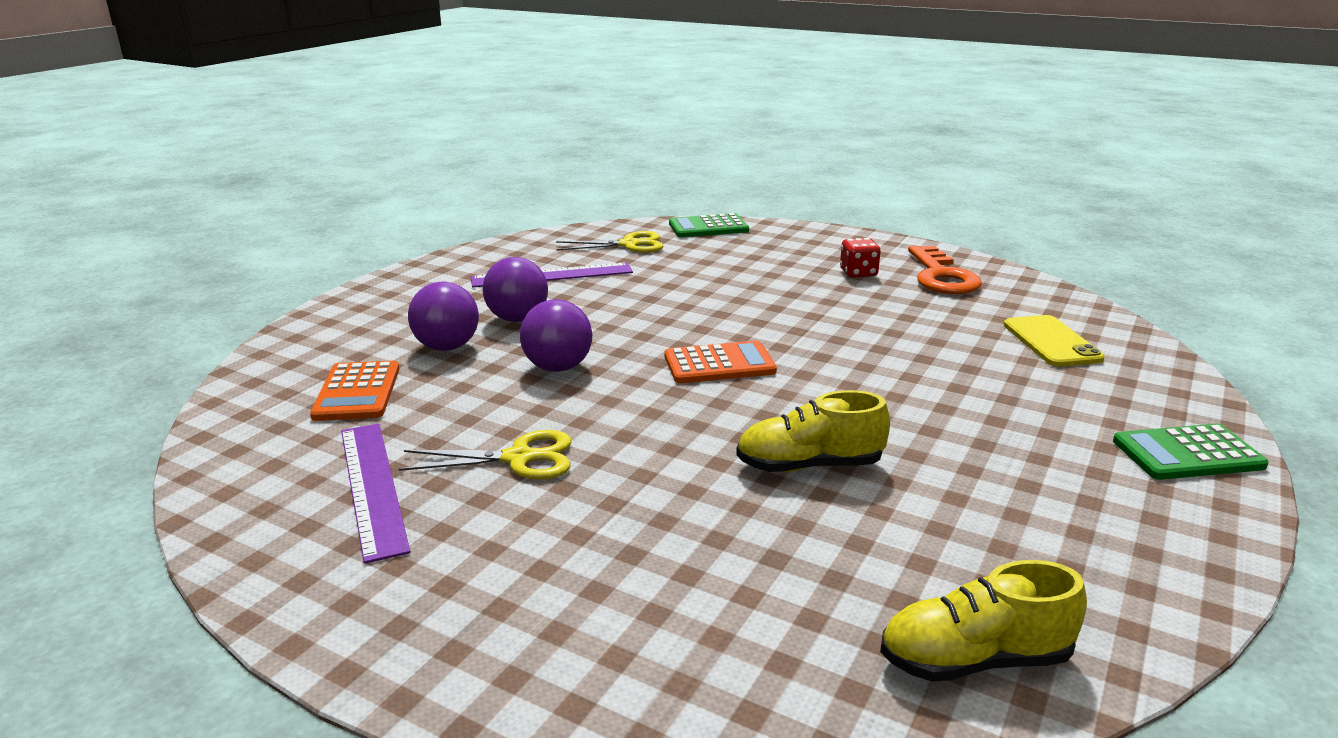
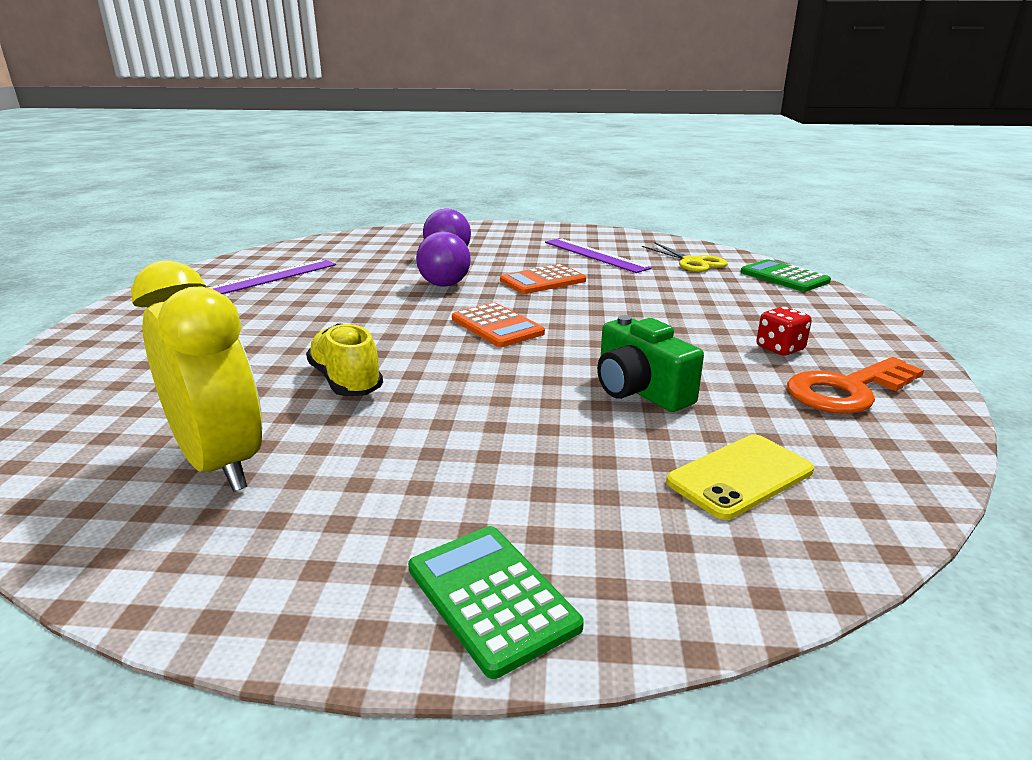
camera: 65 degrees right, 0 degrees up
(357, 392) = (372, 253): orange calculator -> orange calculator (543, 281)
(517, 319) = (509, 262): purple ball -> none
(518, 458) = (314, 300): yellow scissors -> none
(907, 338) = (639, 391): none -> green camera
(972, 557) = (220, 463): none -> yellow clock
(974, 660) = (75, 477): yellow shoe -> none

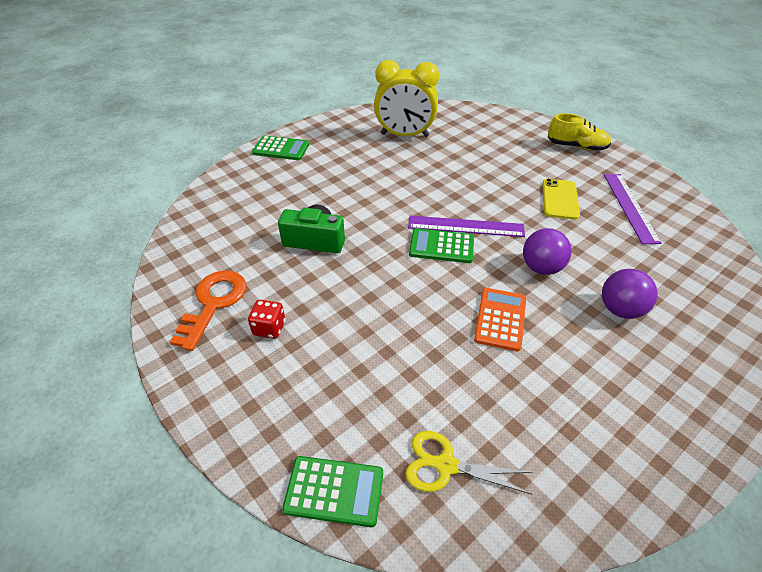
camera: 135 degrees right, 20 degrees up
(346, 381) = (434, 176): yellow shoe -> yellow shoe (576, 146)
(497, 326) = (441, 246): orange calculator -> green calculator
(595, 255) = (540, 408): purple ruler -> purple ruler (466, 226)
(740, 476) = (240, 217): yellow phone -> yellow phone (560, 199)

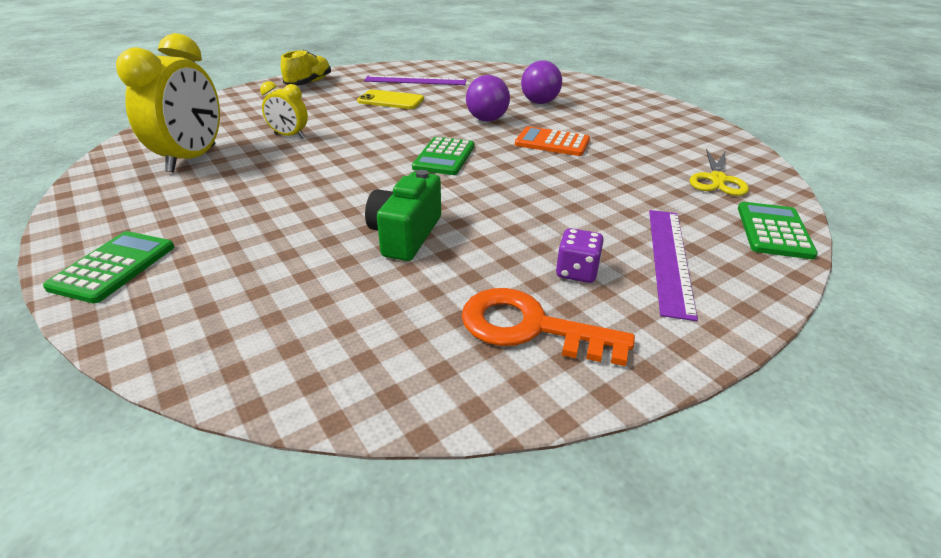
camera: 85 degrees left, 10 degrees down
(269, 328) = (576, 272): red dice -> purple dice
(455, 162) = (289, 136): none -> yellow clock
(466, 226) = (415, 142): purple ruler -> purple ruler (670, 258)

